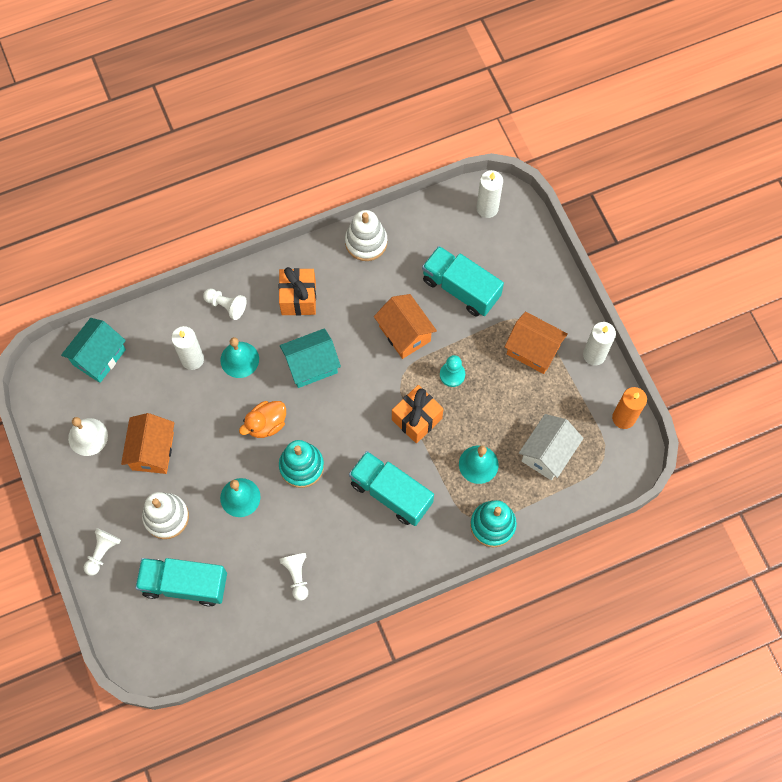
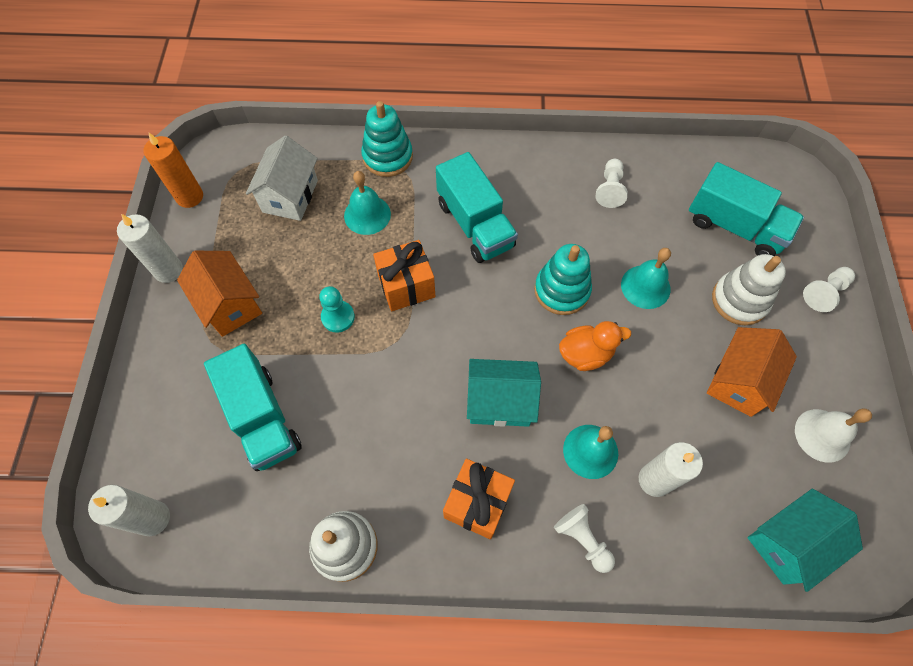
camera: 155 degrees left, 5 degrees down
(404, 333) = (365, 391): orange house -> none
(547, 453) = (290, 196): white house -> white house turned 45 degrees counterclockwise

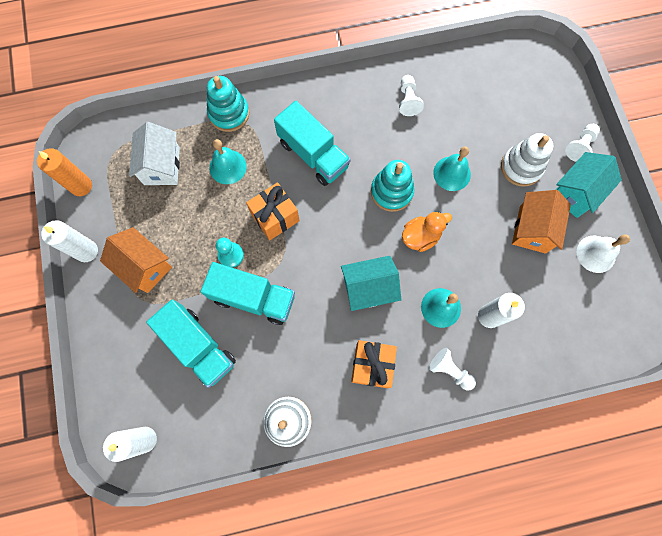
camera: 15 degrees left, 10 degrees up
(734, 227) = (506, 109): turquoise truck -> turquoise truck (253, 298)
(788, 543) = (586, 335): turquoise house -> turquoise house (575, 193)

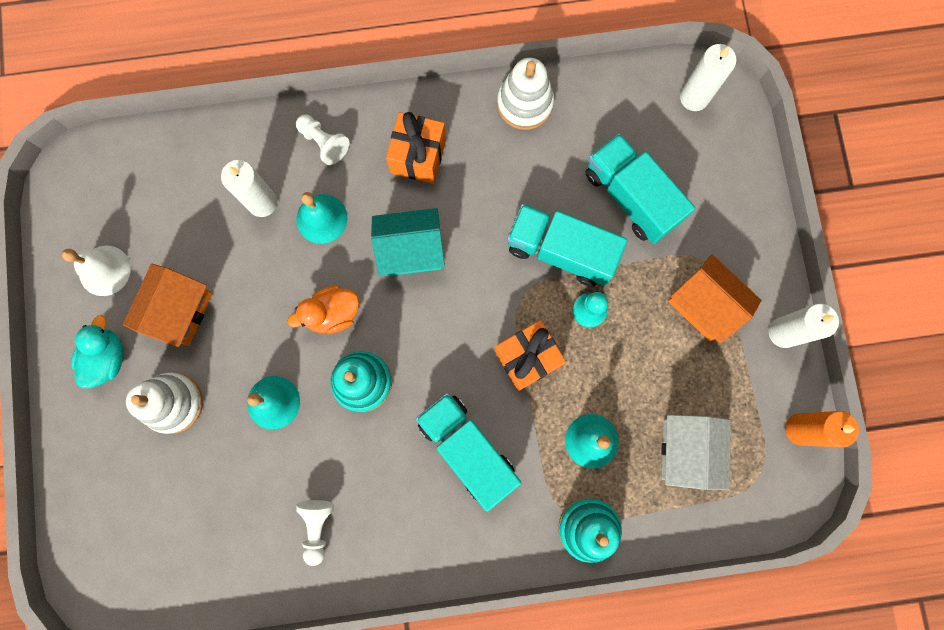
camera: 175 degrees left, 5 degrees up
(575, 193) = (107, 358): turquoise house -> turquoise duck
(580, 146) = (81, 428): white pawn -> none

